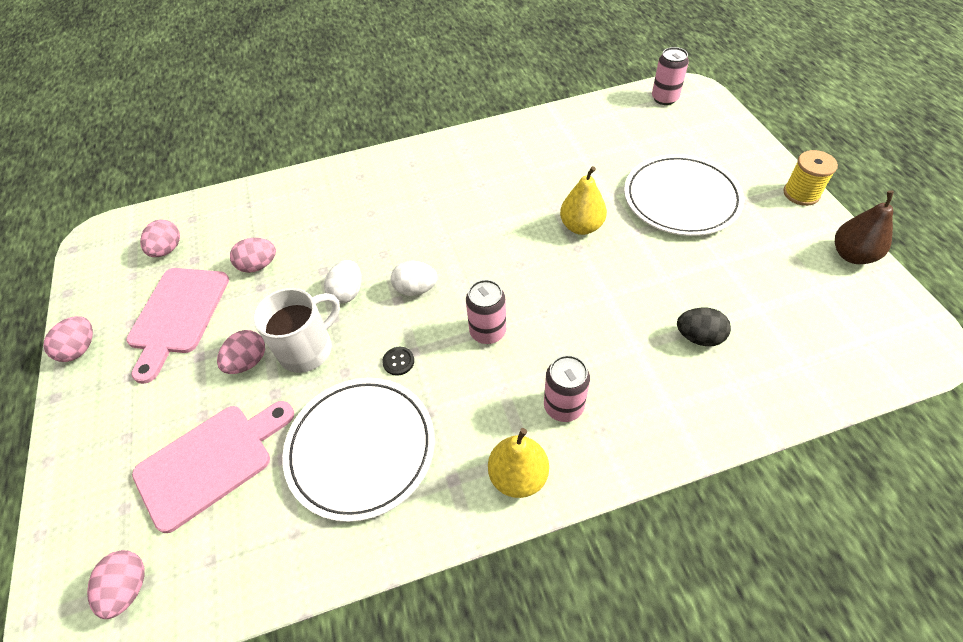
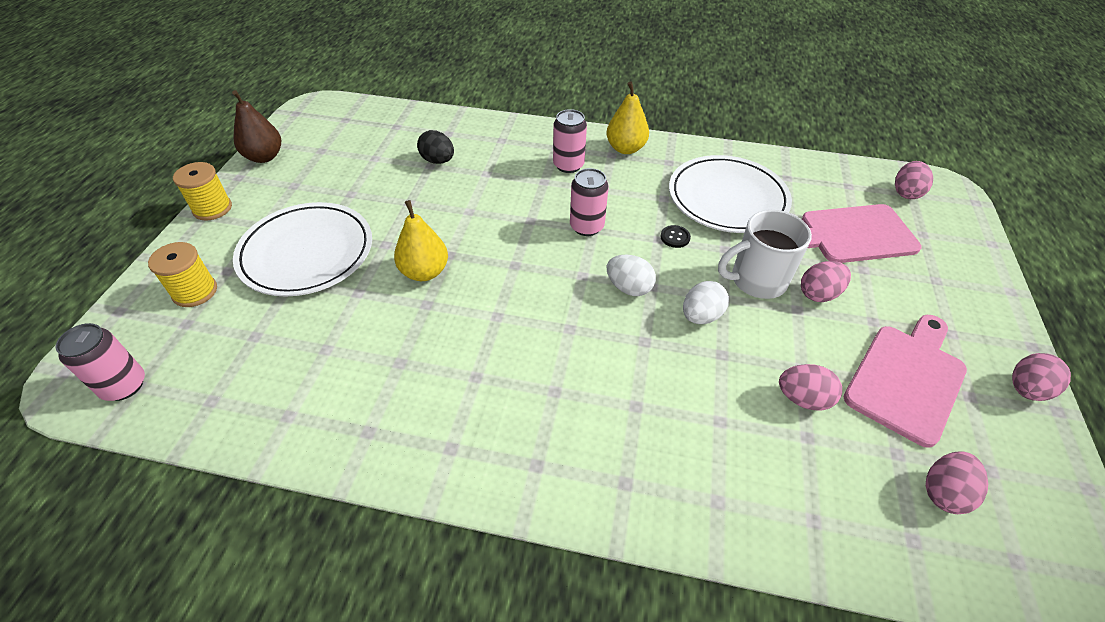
camera: 155 degrees left, 5 degrees down
(709, 145) = (195, 291): none -> yellow spool

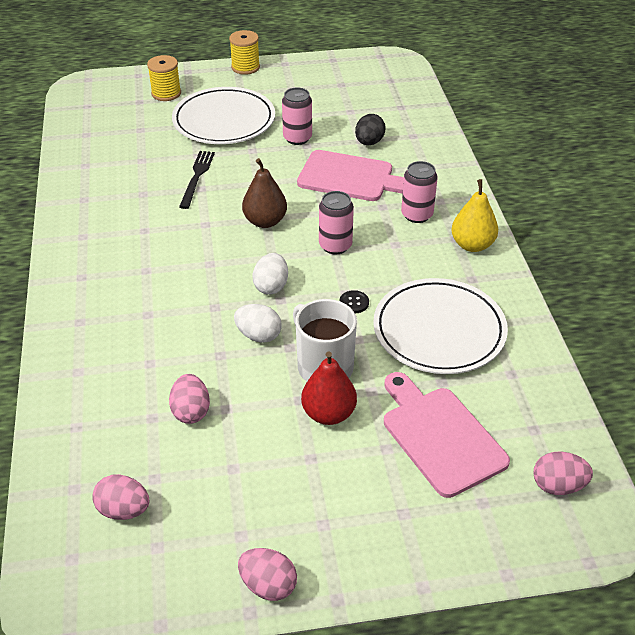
camera: 70 degrees right, 5 degrees down
(124, 385) = (85, 101): pink can -> pink can (297, 138)
(264, 157) = (315, 64): brown pear -> brown pear (265, 221)
(402, 303) = (197, 177): none -> black fork
(424, 272) = (233, 177): yellow pear -> none
(818, 294) = (328, 413): pink egg -> red pear
(907, 378) = (244, 485): pink cutting board -> pink cutting board (350, 177)

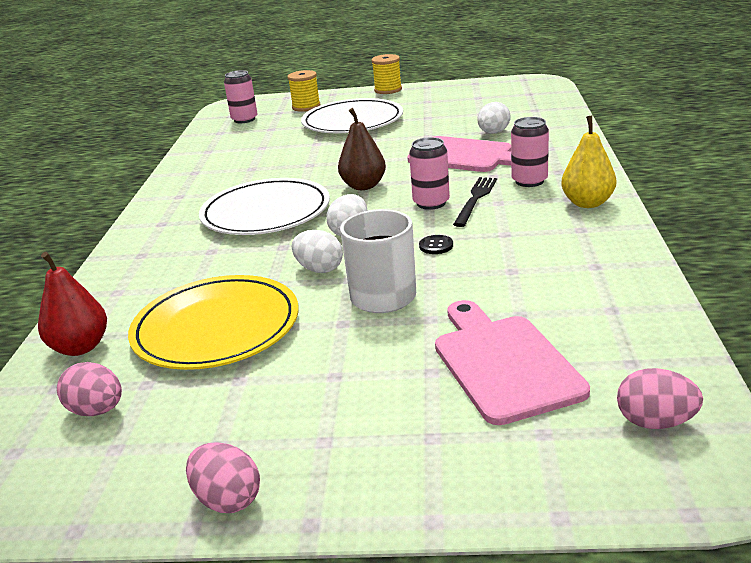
camera: 15 degrees right, 15 degrees down
(191, 411) = (216, 328): pink egg -> yellow plate
(197, 177) = (309, 157): black fork -> black fork (475, 199)
(297, 138) = (420, 131): pink can -> pink can (244, 119)
(328, 413) = (371, 336): red pear -> red pear (80, 347)
(369, 142) = (493, 133): black egg -> white egg
(439, 330) = (529, 269): white plate -> white plate (266, 213)

